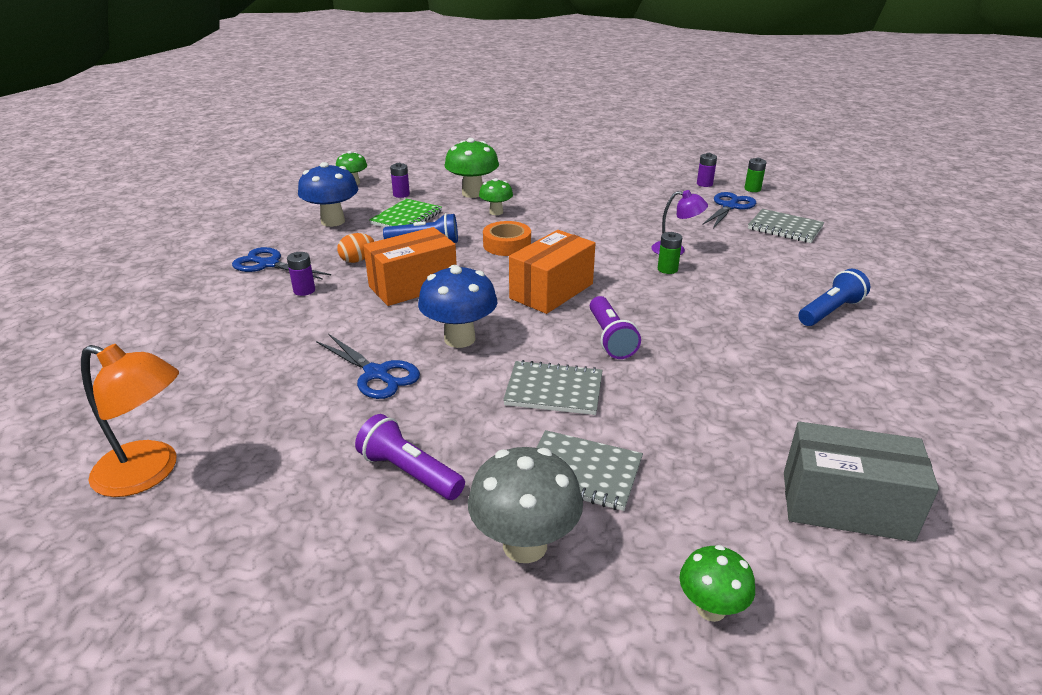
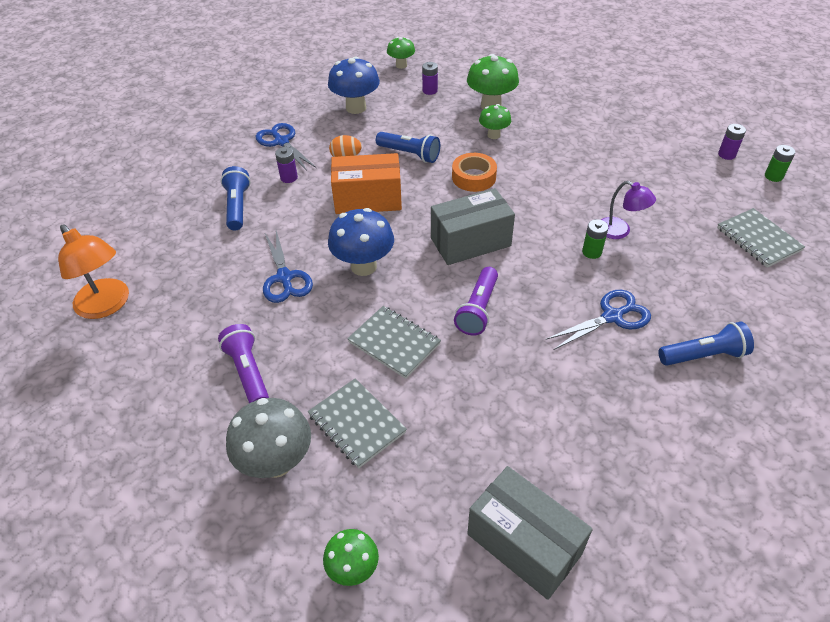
camera: 30 degrees right, 15 degrees up
(260, 329) = (237, 207): none -> blue flashlight
(407, 218) = (415, 120): green notebook -> none
(551, 291) = (470, 242): orange box -> grey box
(730, 206) = (725, 193): blue scissors -> blue scissors (612, 316)

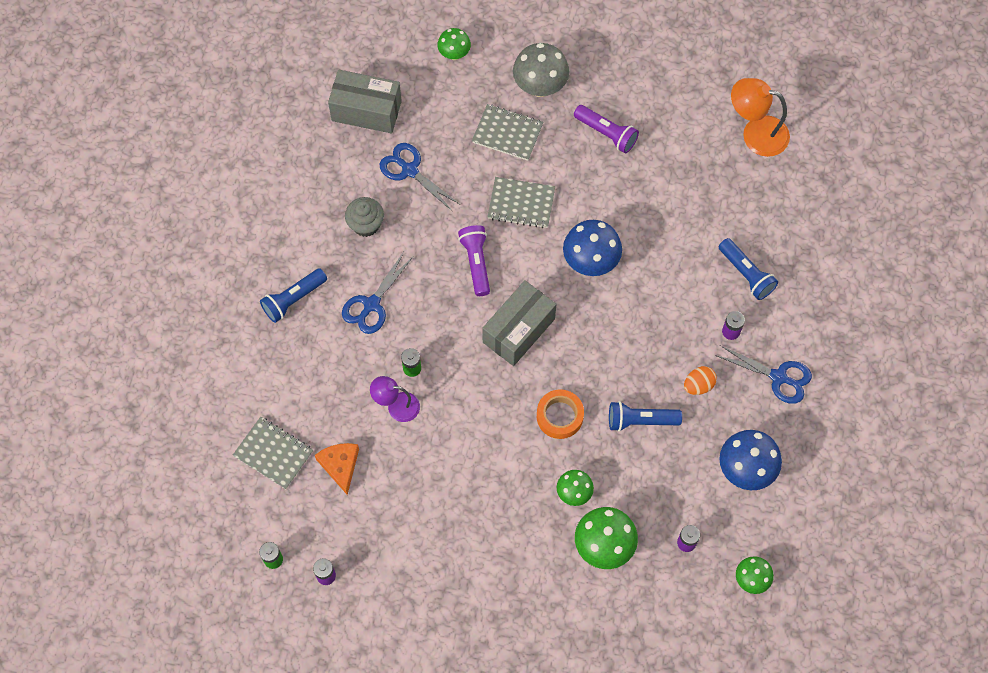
camera: 150 degrees right, 20 degrees up
(284, 278) = (644, 221): blue scissors -> blue scissors (409, 170)
(368, 199) = (638, 339): orange box -> none
(586, 396) = (366, 224): none -> grey cupcake
(692, 211) = (340, 466): none -> orange cheese

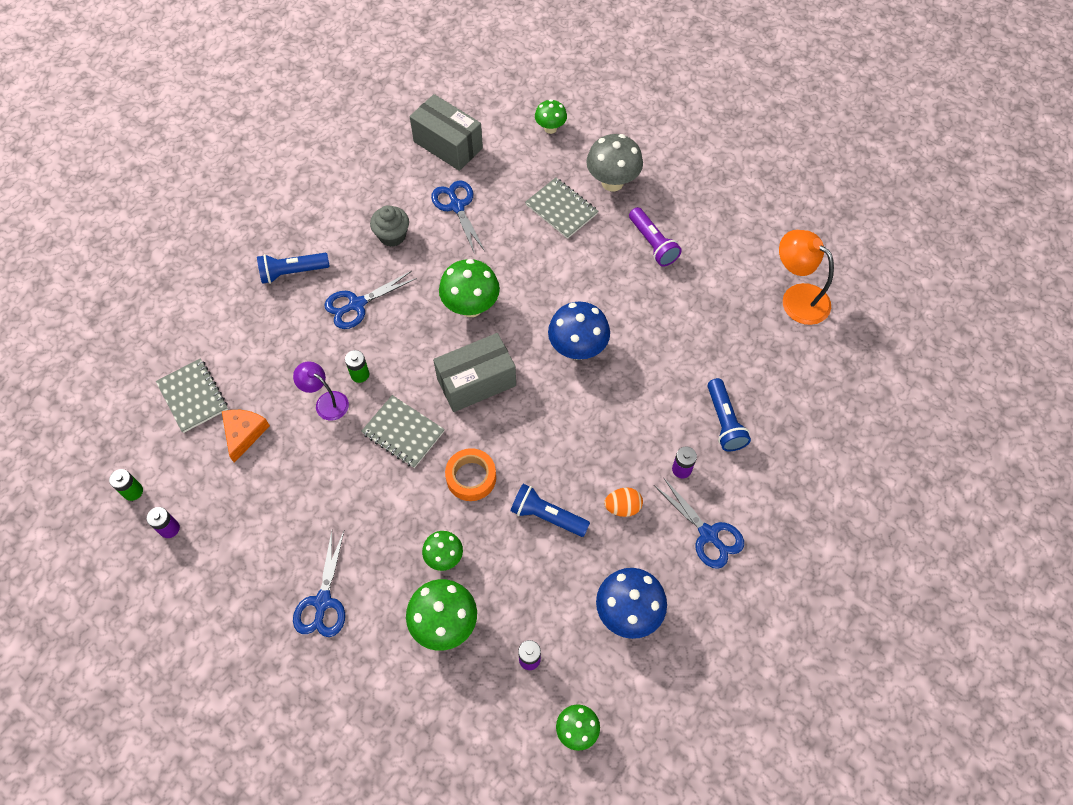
camera: 25 degrees right, 5 degrees down
(476, 263) = (471, 307): purple flashlight -> green mushroom
(494, 575) = (323, 602): none -> blue scissors
(521, 204) = (541, 273): grey notebook -> grey notebook (403, 433)

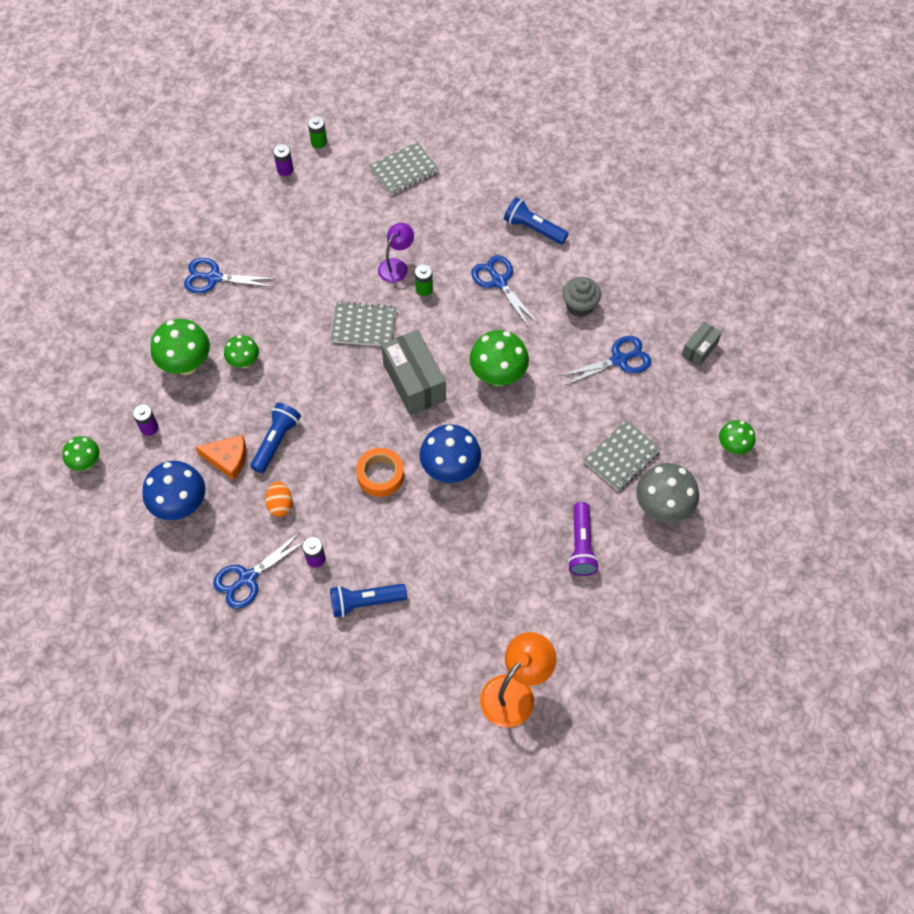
camera: 90 degrees right, 0 degrees up
(244, 433) = (368, 209): orange cheese -> orange cheese (227, 459)
(292, 272) = (533, 229): blue flashlight -> blue flashlight turned 45 degrees counterclockwise
(403, 433) = (364, 326): grey notebook -> grey notebook turned 60 degrees clockwise
(448, 145) = (699, 349): grey box -> grey box, size x0.54
(471, 477) = (317, 380): orange tape -> orange tape (380, 475)
(653, 243) = (581, 546): purple flashlight -> purple flashlight turned 60 degrees counterclockwise

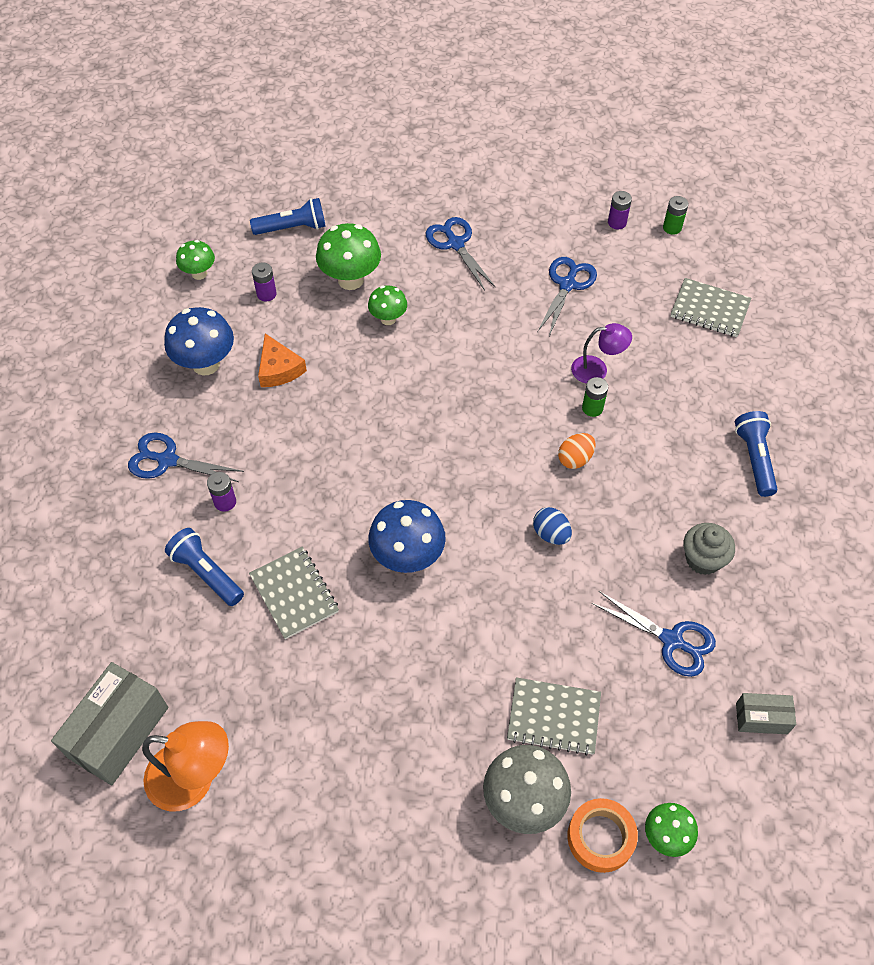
camera: 55 degrees right, 5 degrees down
(276, 441) = (325, 394): blue flashlight -> blue flashlight (292, 228)
(280, 505) = (261, 438): orange egg -> orange egg (575, 459)
(364, 326) = (506, 385): grey notebook -> grey notebook (294, 594)
(380, 475) = (354, 500): orange tape -> orange tape (600, 837)
(414, 382) = (480, 465): grey box -> grey box (118, 732)
(498, 376) = (551, 534): green mushroom -> blue egg
(499, 282) = (661, 467): blue scissors -> blue scissors (567, 285)
(581, 546) = (412, 741): purple flashlight -> none

